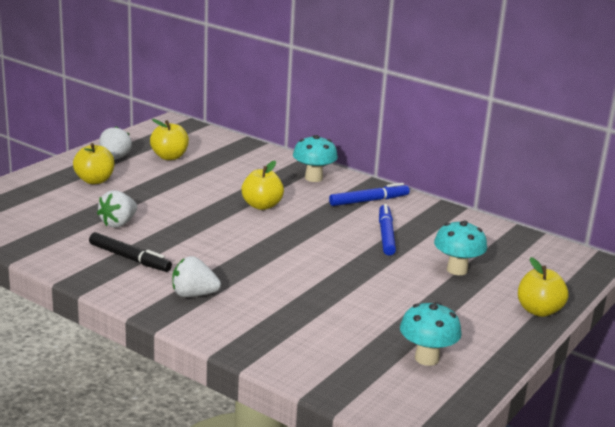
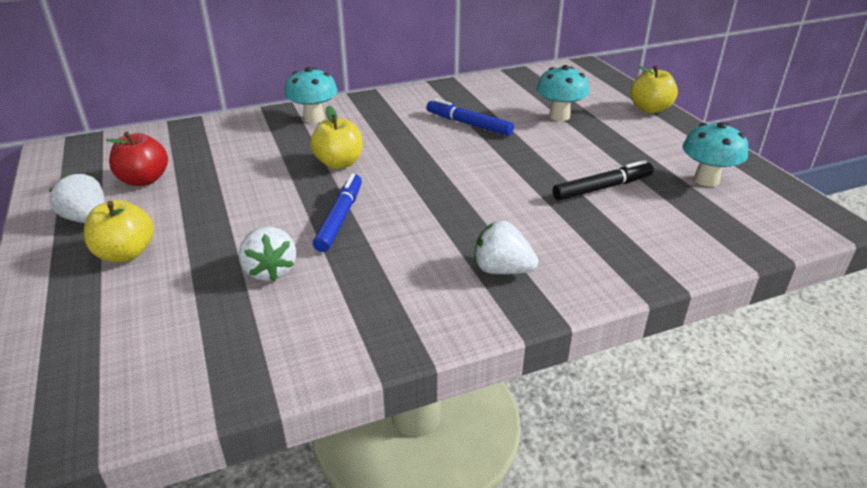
camera: 55 degrees left, 10 degrees up
(129, 258) = (372, 290): black marker -> black marker (602, 188)
(169, 157) = (144, 180): yellow apple -> red apple
(193, 295) = (502, 270): white strawberry -> white strawberry turned 75 degrees clockwise
(369, 201) = (394, 109): blue marker -> blue marker (340, 218)

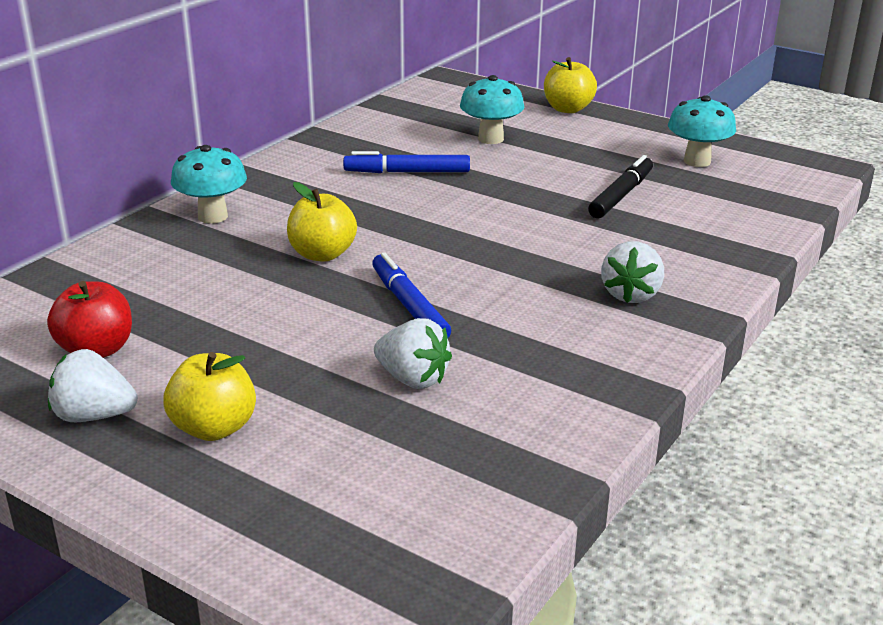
camera: 35 degrees left, 5 degrees down
(502, 270) = (631, 294): white strawberry -> white strawberry turned 60 degrees counterclockwise

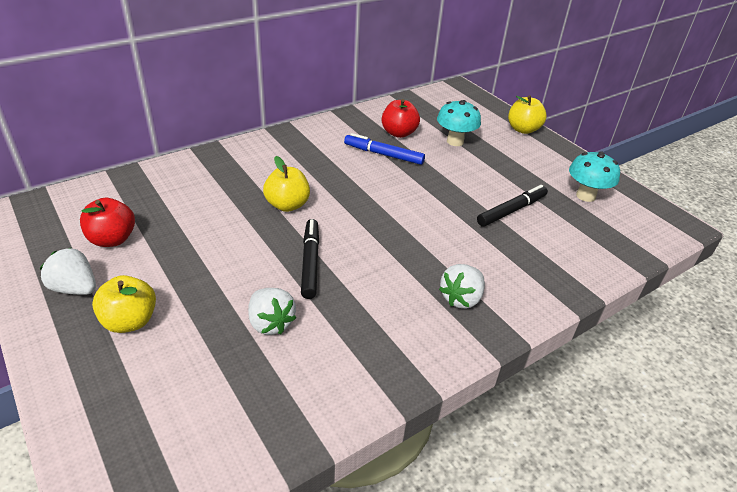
camera: 20 degrees right, 10 degrees up
(213, 216) = (246, 158): turquoise mushroom -> none
(407, 145) = (399, 133): none -> red apple
(409, 306) = (310, 262): blue marker -> black marker

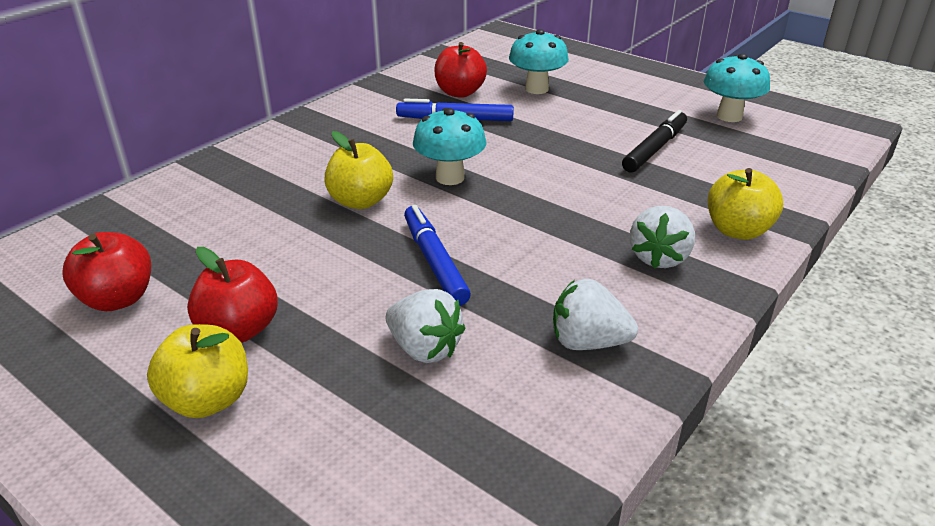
camera: 15 degrees left, 5 degrees down
(75, 288) = (91, 378): white strawberry -> white strawberry (588, 342)
(169, 279) = (239, 330): none -> red apple
(310, 262) = (434, 262): black marker -> blue marker
(355, 200) = (450, 177): none -> turquoise mushroom
(523, 129) = (610, 62): yellow apple -> yellow apple (737, 230)

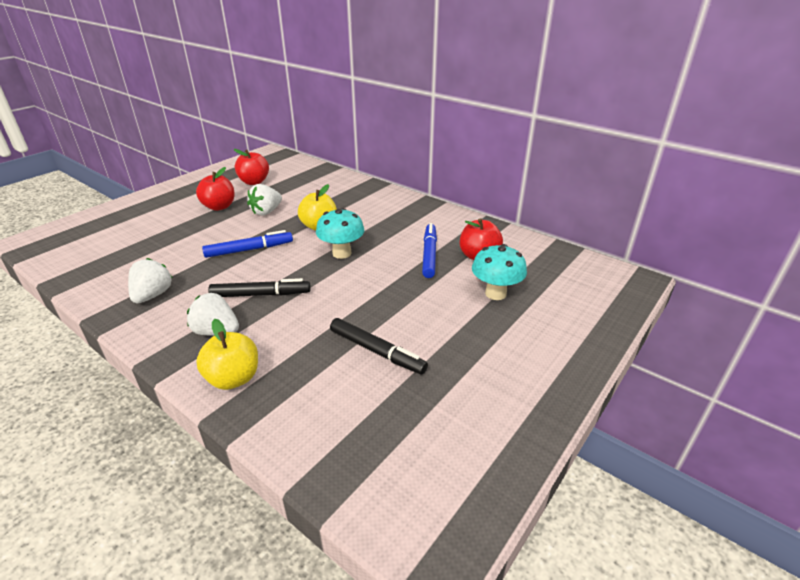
camera: 90 degrees right, 0 degrees up
(208, 400) = (179, 206): yellow apple -> none
(424, 348) = (179, 248): white strawberry -> white strawberry (266, 212)
(565, 233) = (261, 294): none -> black marker
(729, 116) = (452, 420): turquoise mushroom -> none

